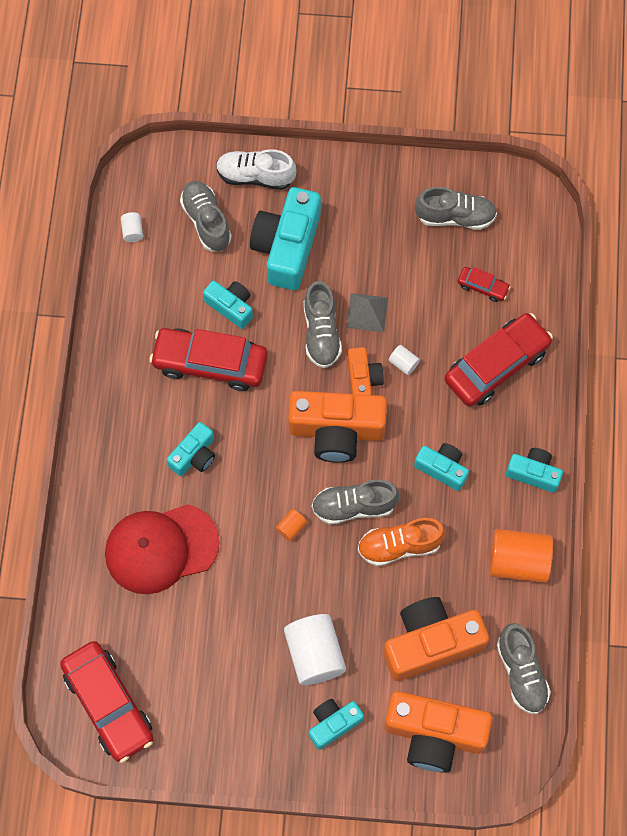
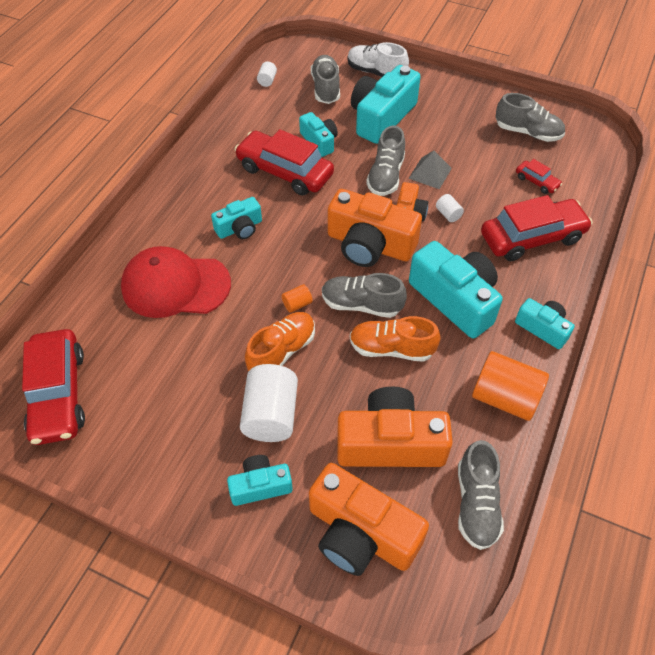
camera: 20 degrees right, 15 degrees down
(298, 585) = (282, 351): none -> orange shoe
(442, 468) = (455, 299): turquoise camera -> turquoise camera, size x1.82

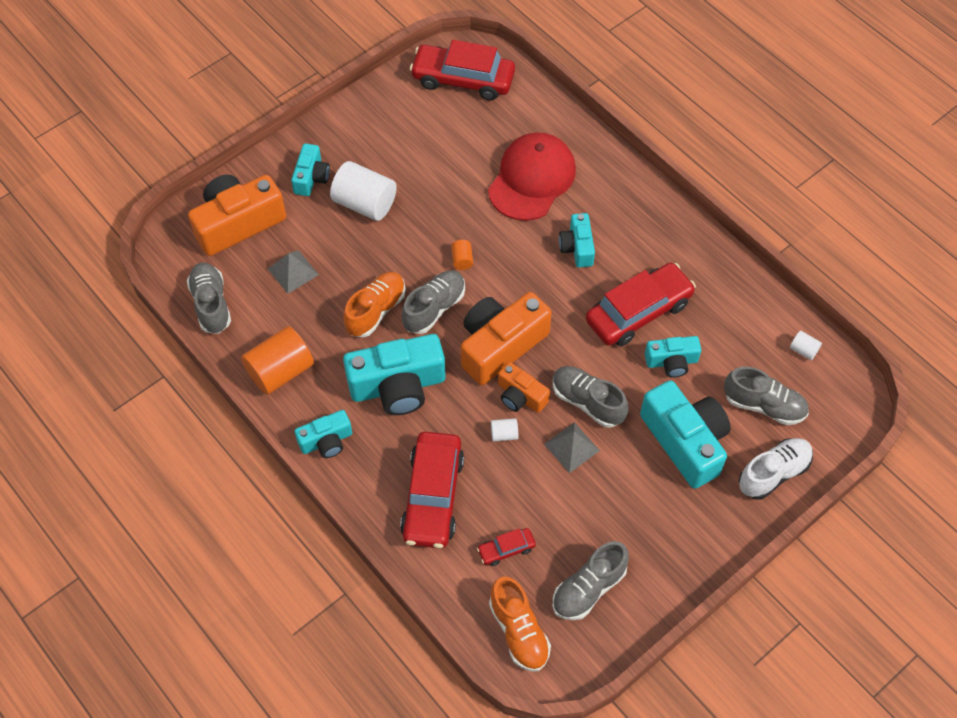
camera: 115 degrees right, 5 degrees up
(282, 351) = (419, 231): orange shoe -> orange shoe (519, 631)
(390, 443) = (293, 271): orange camera -> grey pyramid
(476, 503) = (211, 304): grey shoe -> grey shoe turned 45 degrees clockwise

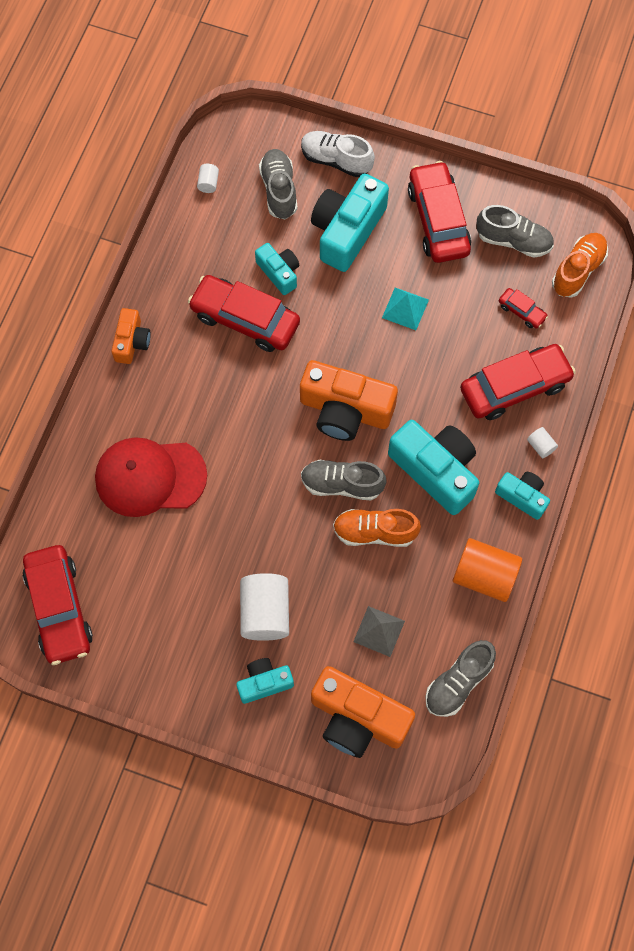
camera: 120 degrees left, 10 degrees up
(462, 260) = (277, 489): orange cylinder -> none
(504, 434) = (426, 363): white cylinder -> white cylinder (540, 446)
(520, 396) = (383, 369): orange camera -> orange camera (131, 342)
(571, 447) = (405, 308): grey pyramid -> turquoise pyramid
(577, 247) = (206, 400): turquoise camera -> none
(587, 402) = (357, 316): grey shoe -> none
(652, 530) = (438, 220): none -> red car

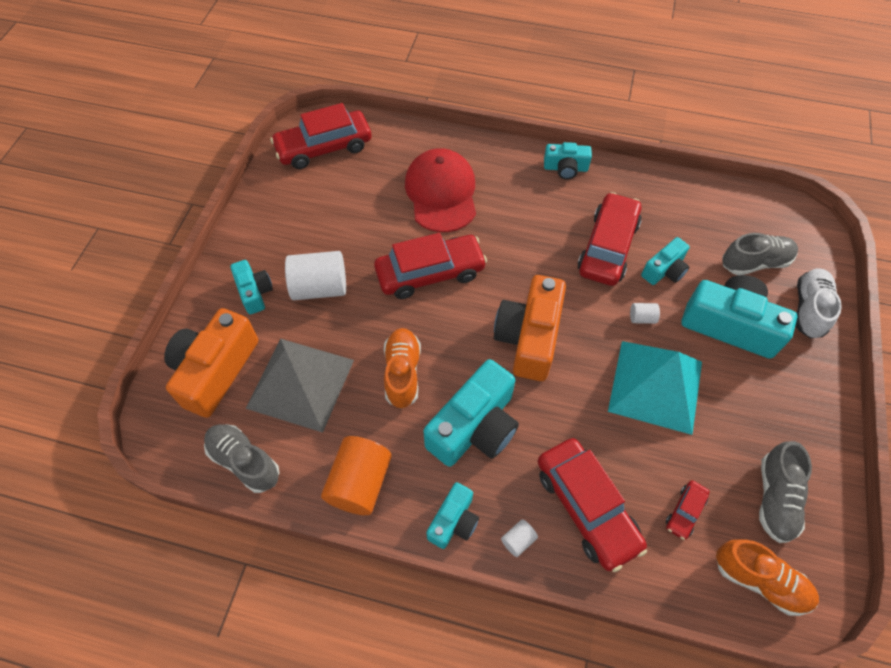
camera: 85 degrees right, 10 degrees down
(131, 342) = (565, 168): orange camera -> turquoise camera
(208, 183) = (741, 207): white cylinder -> white cylinder (642, 318)
(342, 484) = (450, 340): grey shoe -> none
(379, 631) = (300, 383): grey pyramid -> grey pyramid, size x2.08
(405, 308) = (655, 386): turquoise pyramid -> turquoise pyramid, size x2.08
(438, 220) = (773, 413): red car -> red car (430, 273)

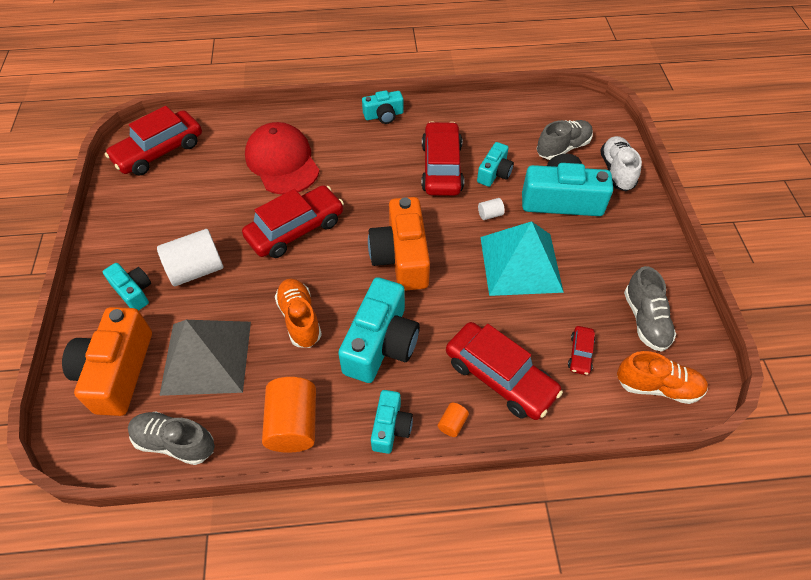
camera: 20 degrees left, 5 degrees down
(518, 540) = (452, 424): white cylinder -> orange cylinder

